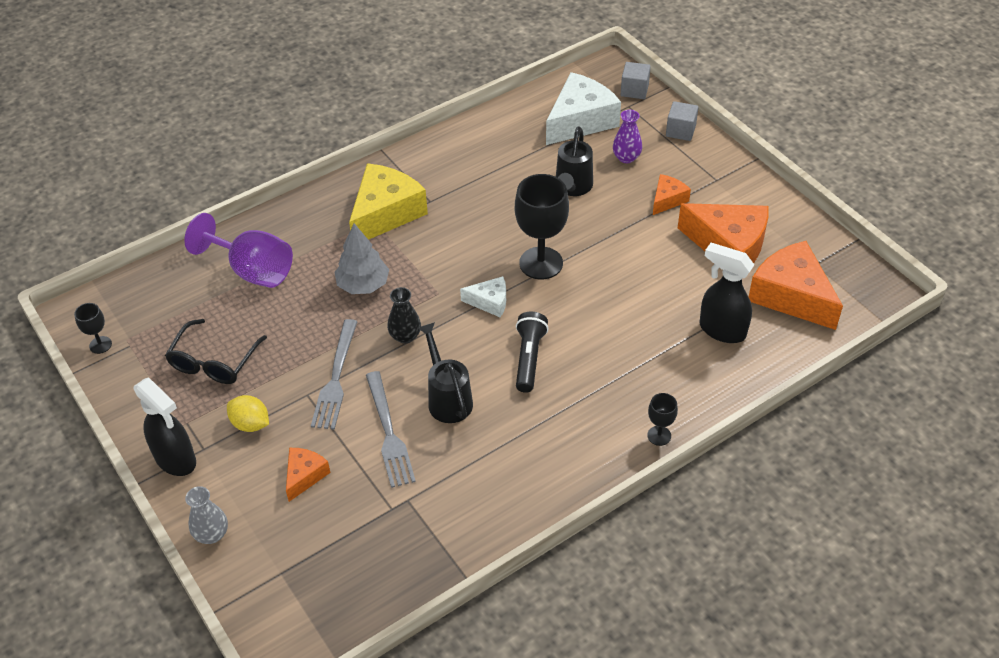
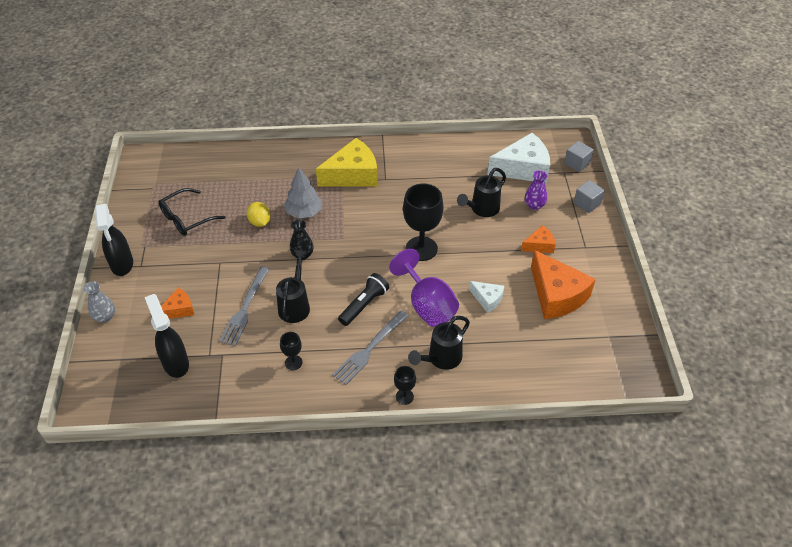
camera: 30 degrees right, 0 degrees up
(100, 345) = (138, 181): black goblet -> black goblet (293, 362)
(250, 424) = (176, 264): yellow lemon -> yellow lemon (260, 222)
(253, 270) = (250, 175): purple goblet -> purple goblet (427, 305)
(336, 378) = (243, 261): grey fork -> grey fork (369, 349)
(490, 302) = (369, 258): white cheese -> white cheese (487, 299)
(664, 375) = (441, 359): none -> black watering can
(721, 330) = (504, 349): black spray bottle -> black spray bottle (175, 363)
(791, 296) = (573, 350): orange cheese -> none

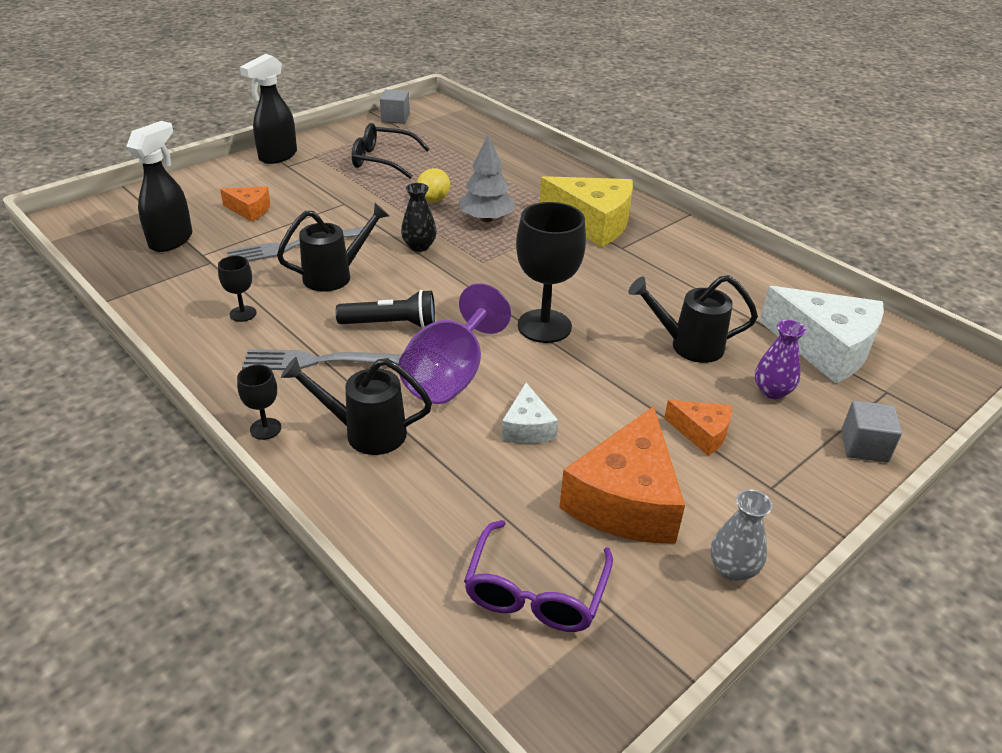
camera: 50 degrees right, 10 degrees down
(105, 317) = (198, 177): grey vase -> grey vase (732, 569)
(577, 163) = (927, 396): grey cube -> grey cube (395, 118)
(581, 354) = (535, 591): none -> purple glasses

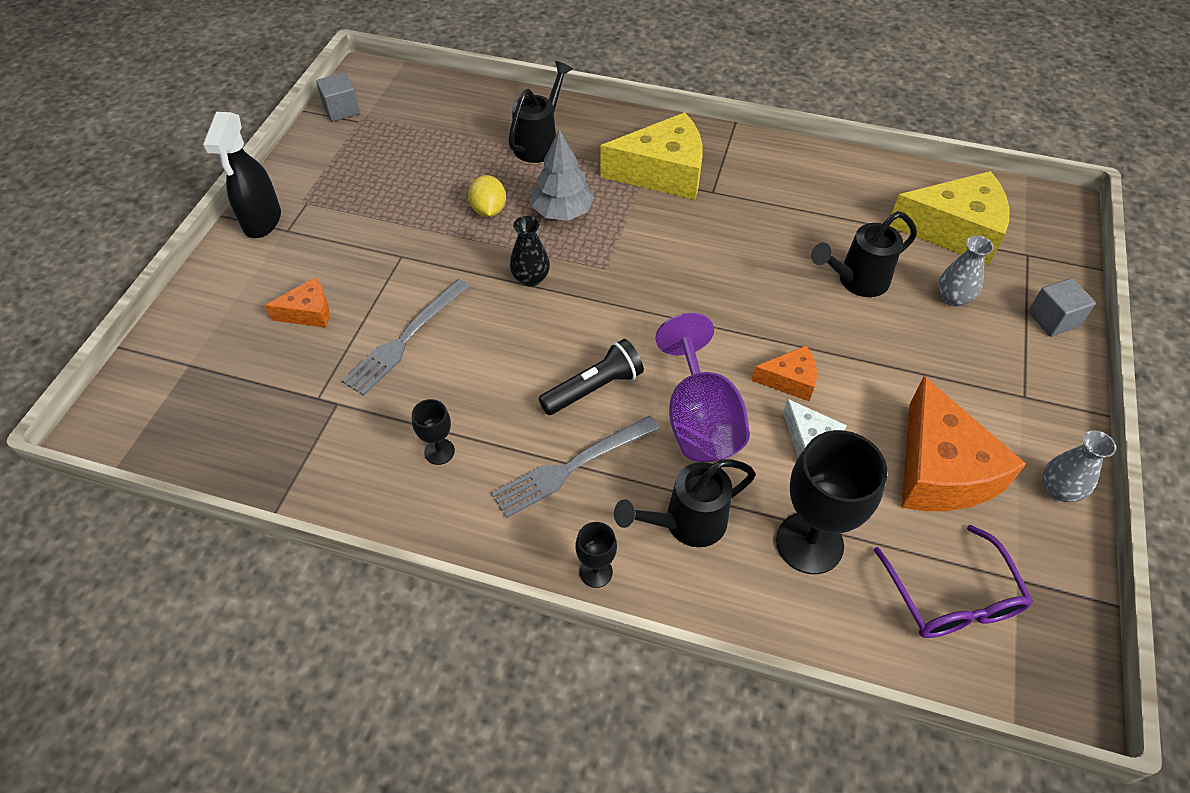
camera: 30 degrees left, 15 degrees up
(172, 240) = (262, 396): black spray bottle -> none
(335, 276) = (484, 356): black watering can -> black watering can (539, 143)
(382, 160) = (385, 177): black glasses -> none
(544, 326) = (727, 320): black goblet -> black goblet (809, 543)
(702, 433) = (939, 370): orange cheese -> orange cheese (789, 380)
(772, 391) = (953, 298): purple vase -> grey vase
(825, 348) = (954, 230): white cheese -> yellow cheese

